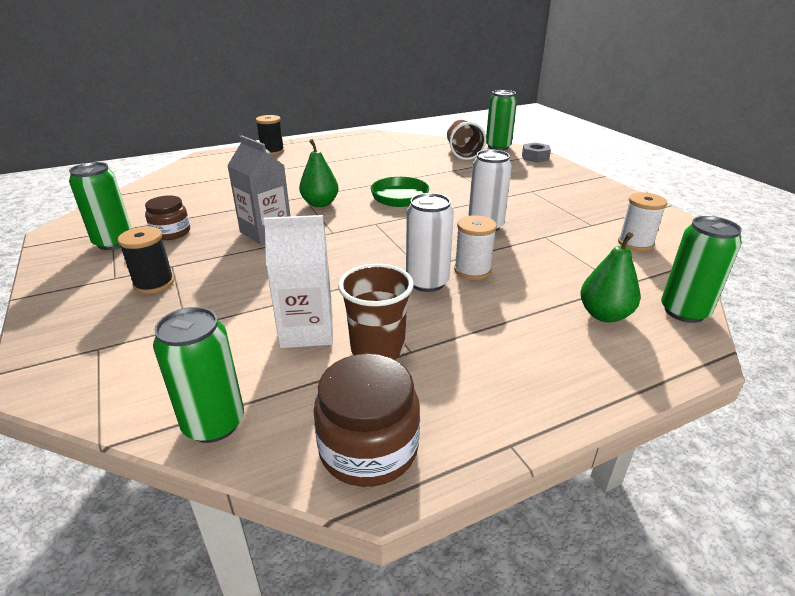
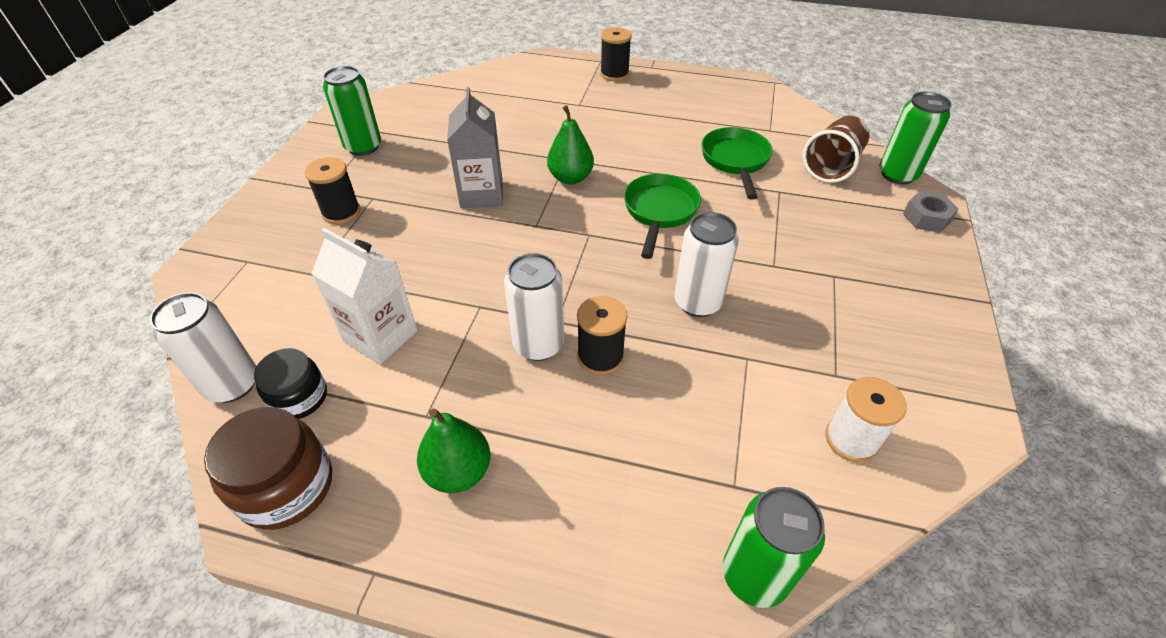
camera: 40 degrees right, 15 degrees up
(171, 232) = (412, 155): brown jar -> none
(214, 423) = (232, 384): green can -> white can
(293, 396) = (299, 398): none -> black jar
(377, 349) = (405, 394): brown cup -> none
(410, 166) = (735, 161): none -> green pan
(472, 270) = (600, 357): white spool -> black spool
(604, 315) = (654, 509): green pear -> green pear (458, 471)

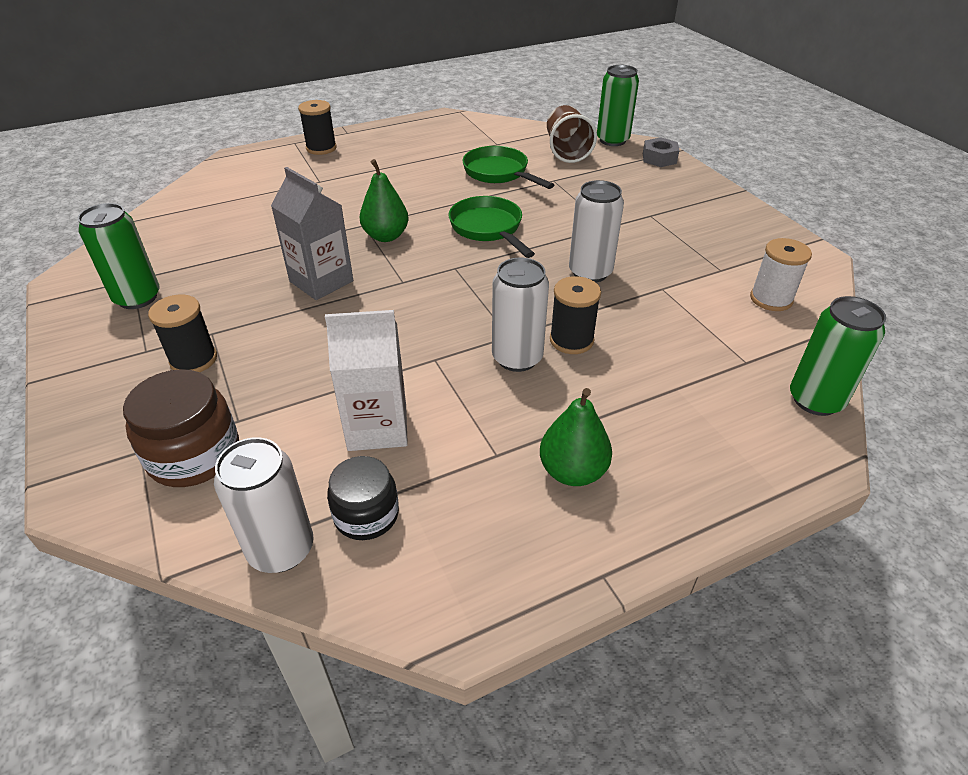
camera: 40 degrees left, 5 degrees down
(286, 486) = (450, 579): brown jar -> brown jar (194, 454)

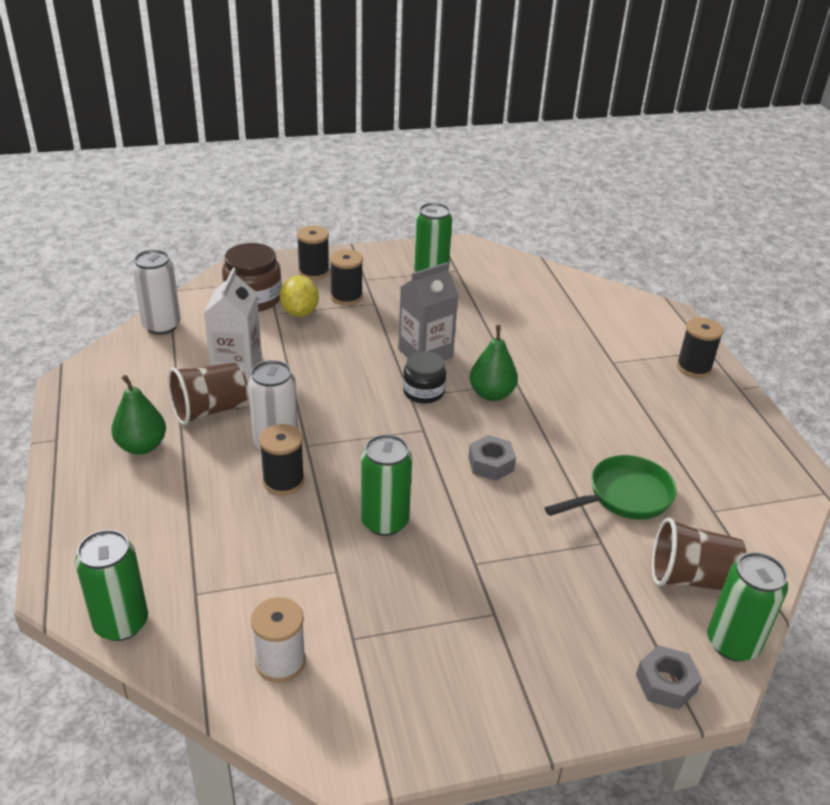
camera: 100 degrees right, 5 degrees down
(116, 405) = (313, 271): none -> black spool
(235, 396) = (299, 312): none -> yellow lemon
(366, 515) = (165, 355): black jar -> black jar (423, 392)
(478, 428) = (209, 410): none -> brown cup
(488, 229) = (491, 464): green pan -> grey nut
(590, 272) = (384, 522): white can -> green can

